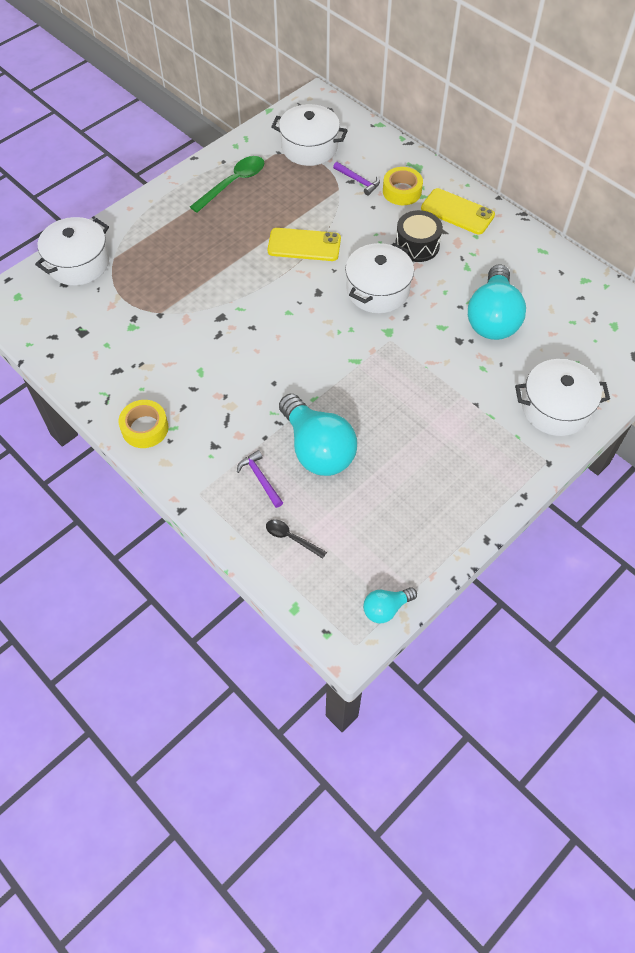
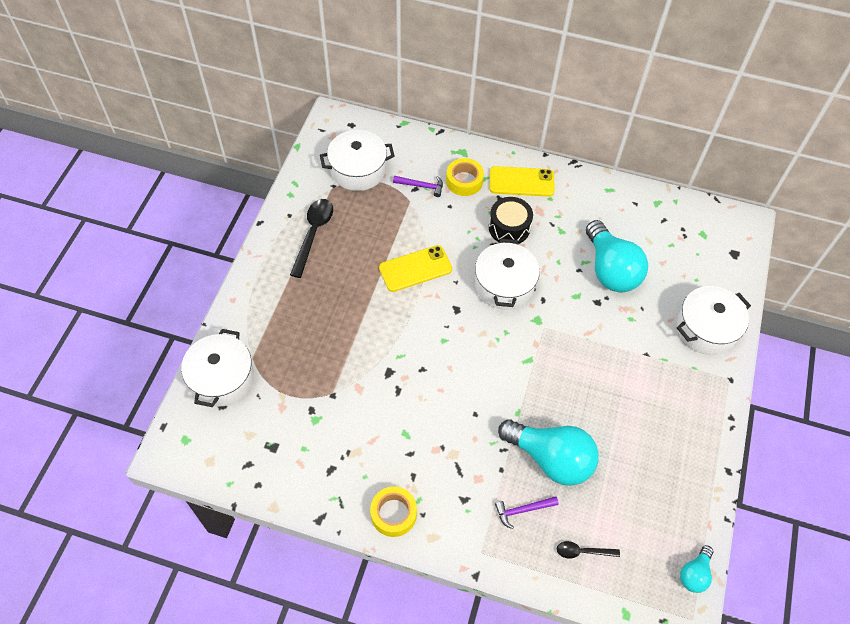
camera: 30 degrees left, 0 degrees up
(233, 183) = (313, 234): green spoon -> black spoon
(260, 478) = (522, 510): purple hammer -> purple hammer turned 45 degrees counterclockwise

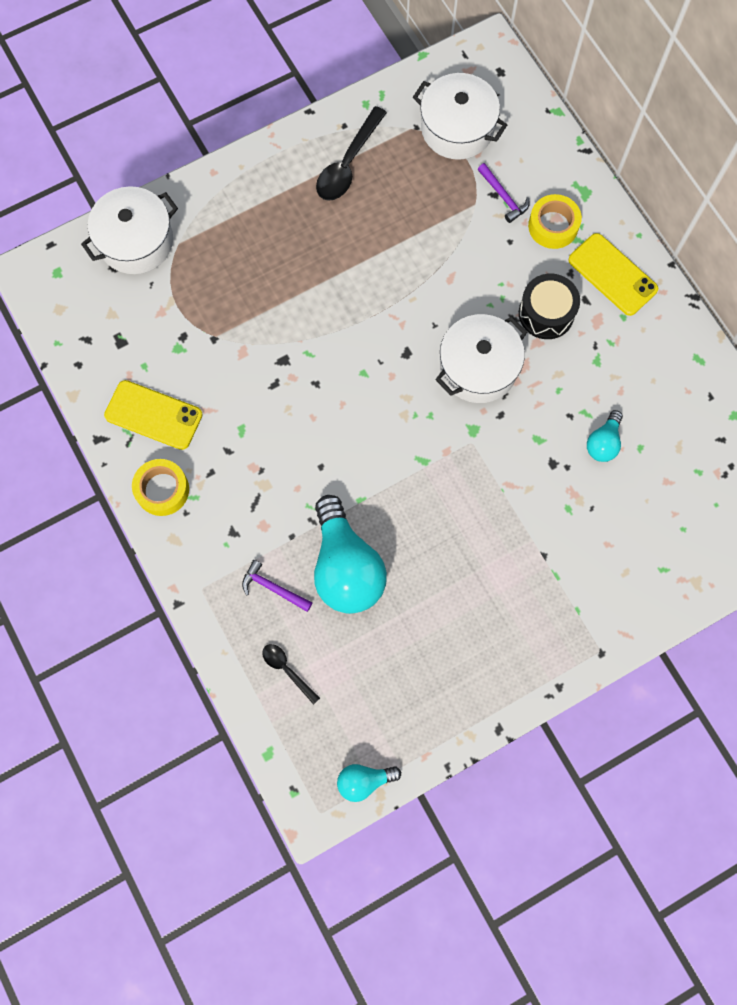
camera: 45 degrees right, 15 degrees up
(313, 234) = (348, 164): black spoon -> black spoon turned 150 degrees clockwise
(415, 268) = (409, 279): yellow phone -> yellow phone (153, 415)
(610, 270) = (603, 443): turquoise light bulb -> turquoise light bulb, size x0.49
(706, 329) = (634, 584): white pot -> none

